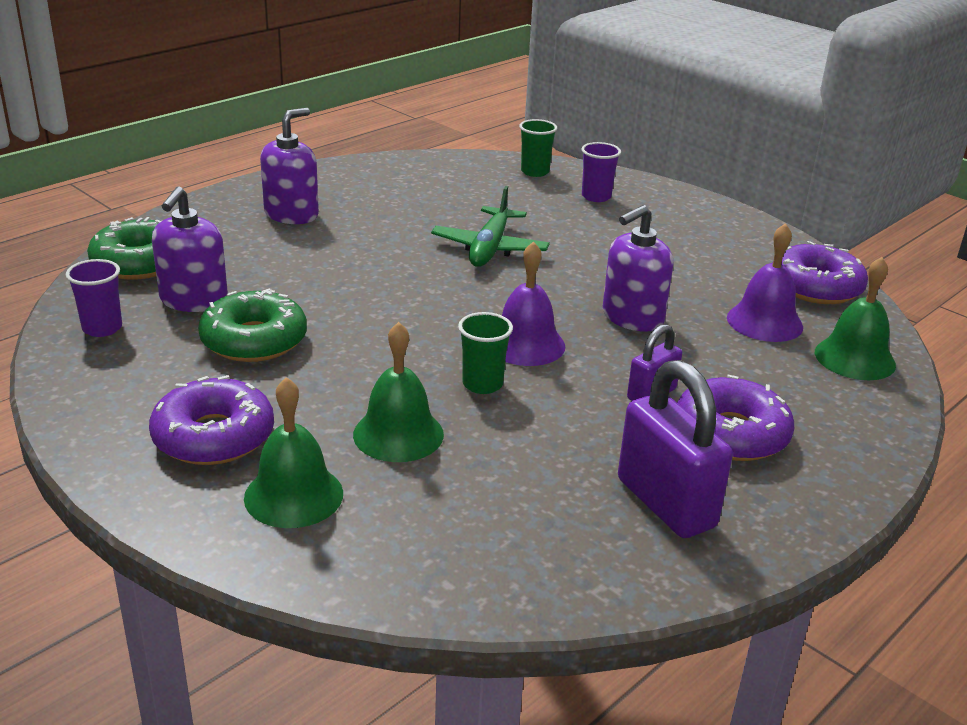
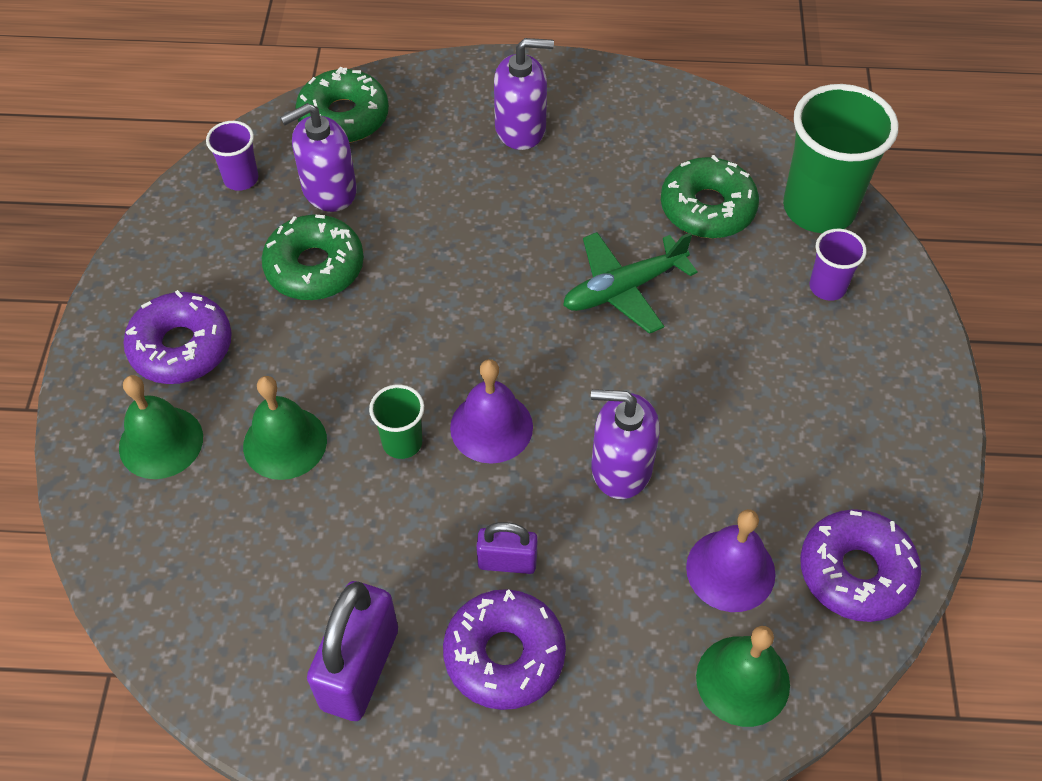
camera: 50 degrees right, 25 degrees up
(474, 197) = (707, 208): none -> green donut
(535, 172) = (819, 208): green cup -> green cup, size x2.05

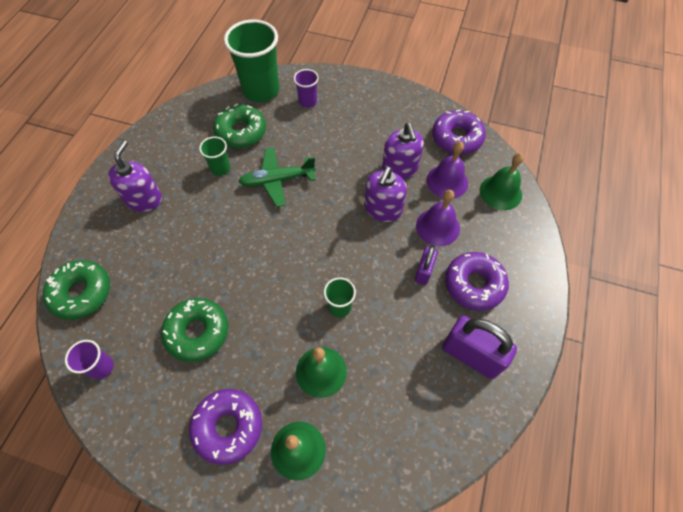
camera: 75 degrees left, 5 degrees up
(329, 190) = (139, 313): purple soap dispenser -> purple soap dispenser (400, 168)
(491, 427) = (342, 261): purple bell -> purple bell (437, 227)
(617, 204) = (220, 168): none -> green cup
(623, 289) = (277, 180): green plane -> green plane turned 90 degrees clockwise

